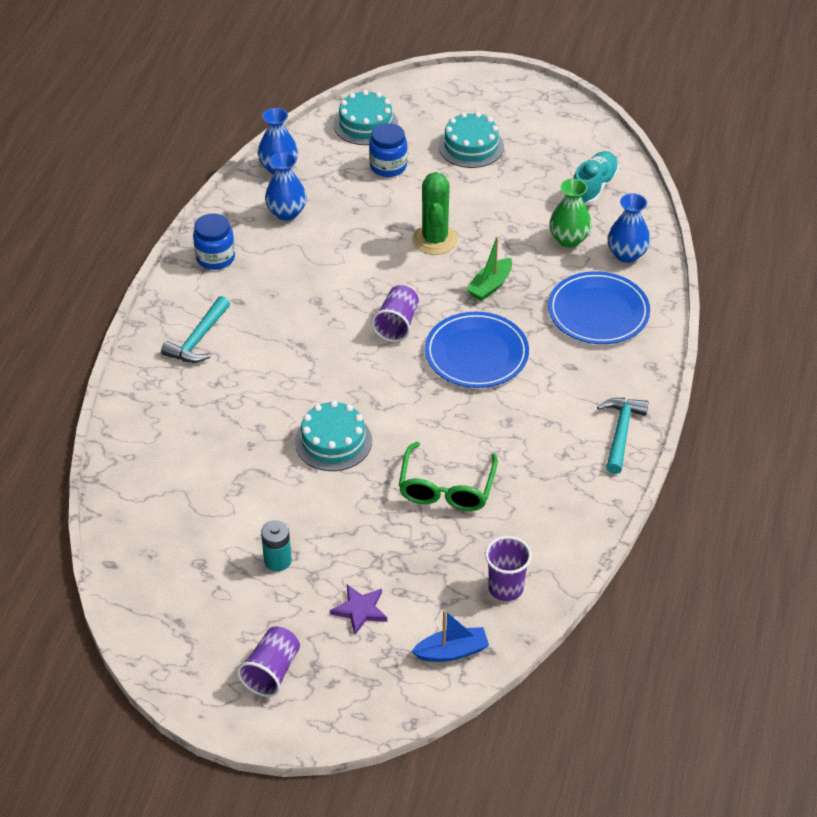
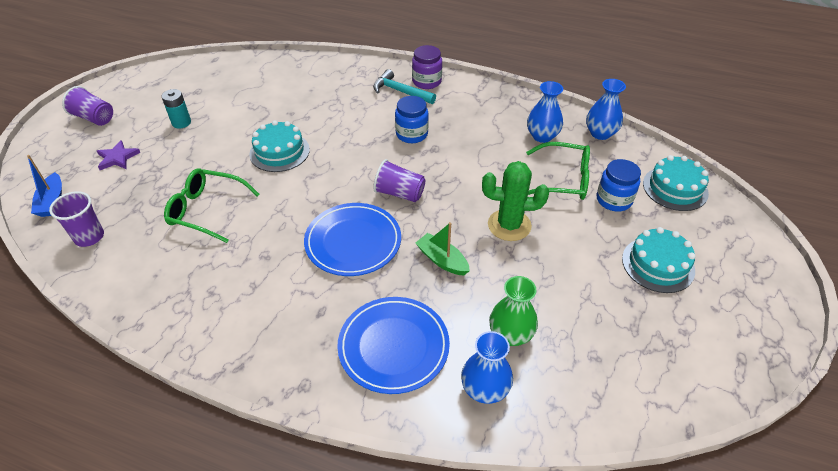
camera: 95 degrees right, 0 degrees up
(174, 315) = (426, 81): none -> purple jar
(215, 258) = (487, 100): blue jar -> blue jar (411, 134)
(361, 199) = (563, 180): none -> green glasses
(593, 187) = (604, 372): turquoise shoe -> none
(621, 433) = (220, 342): turquoise hammer -> none

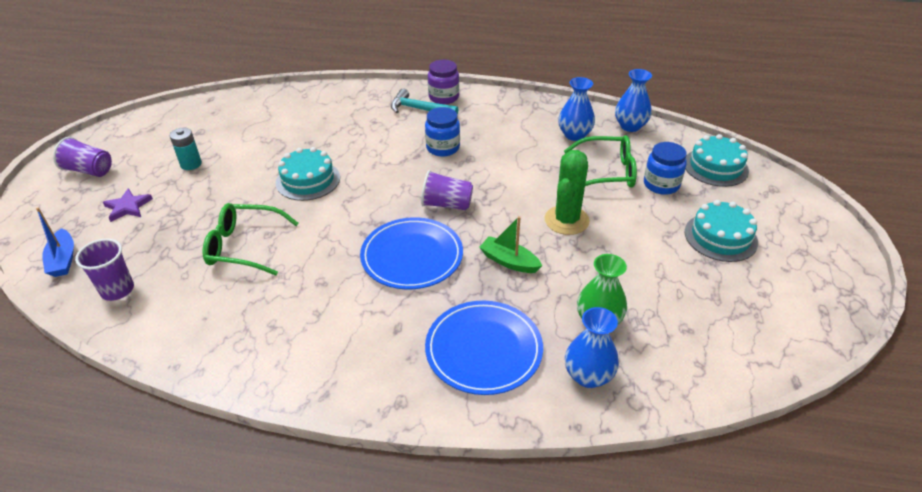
camera: 10 degrees left, 5 degrees down
(509, 225) = (566, 220): green cactus -> green cactus turned 60 degrees counterclockwise

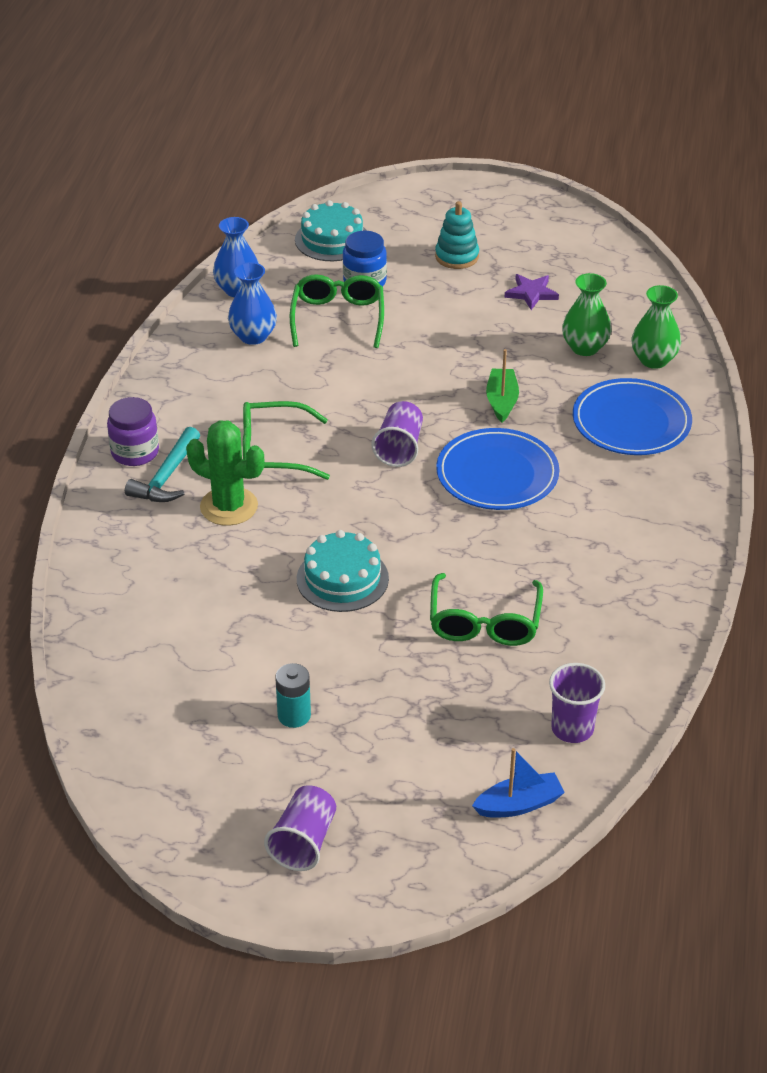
camera: 90 degrees left, 0 degrees up
(128, 207) = (401, 764): purple star -> purple star (531, 293)
(443, 148) = (273, 452): blue jar -> green glasses
(509, 261) = (502, 401): green boat -> green boat turned 150 degrees clockwise
(566, 220) = (430, 356): green cactus -> green cactus (229, 506)
(588, 376) = (653, 360): blue vase -> green vase
(720, 237) = (457, 256): turquoise cake -> turquoise stacking toy

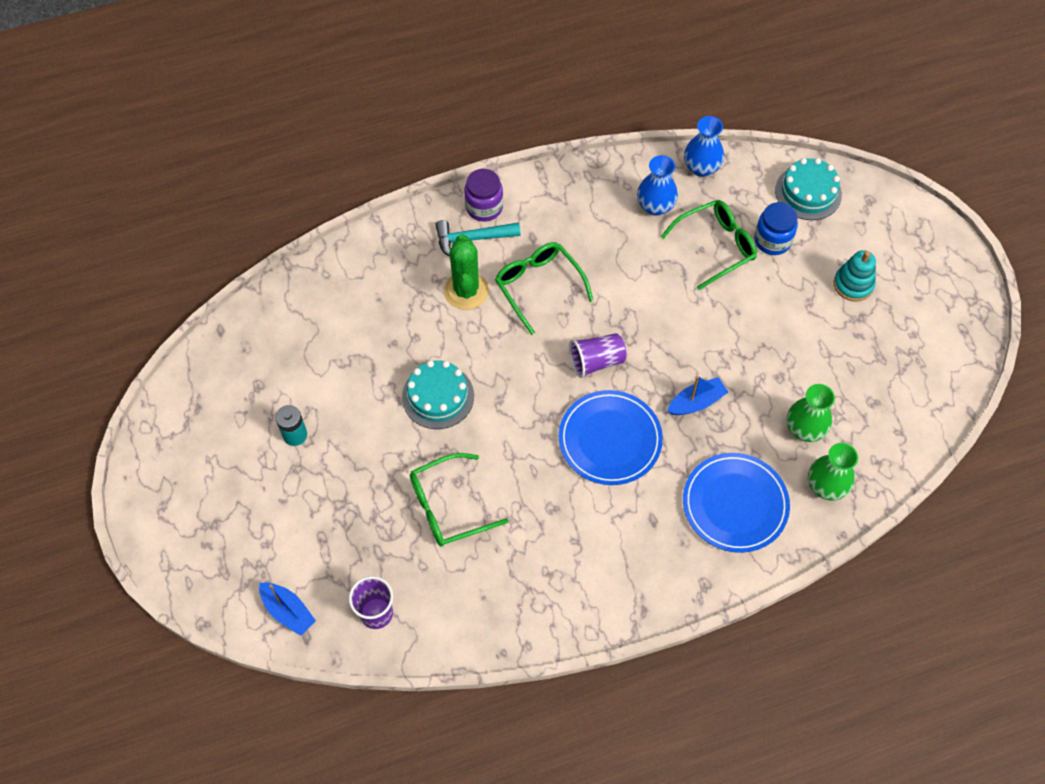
camera: 60 degrees right, 20 degrees up
(303, 842) = (191, 498): purple cup -> none
(502, 401) = (696, 402): green boat -> blue boat
(531, 293) = (846, 359): purple star -> none

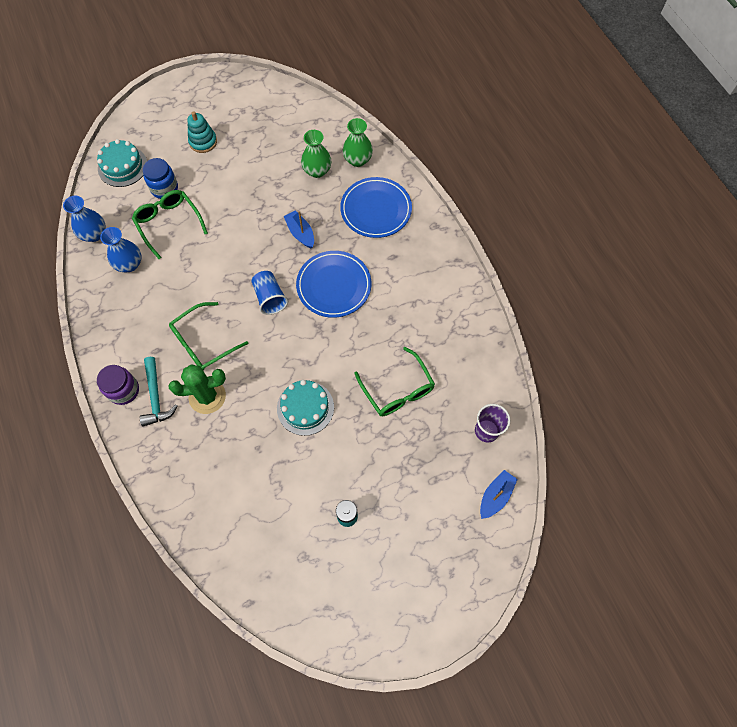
camera: 95 degrees left, 5 degrees up
(596, 361) = (270, 298): purple cup -> blue cup

